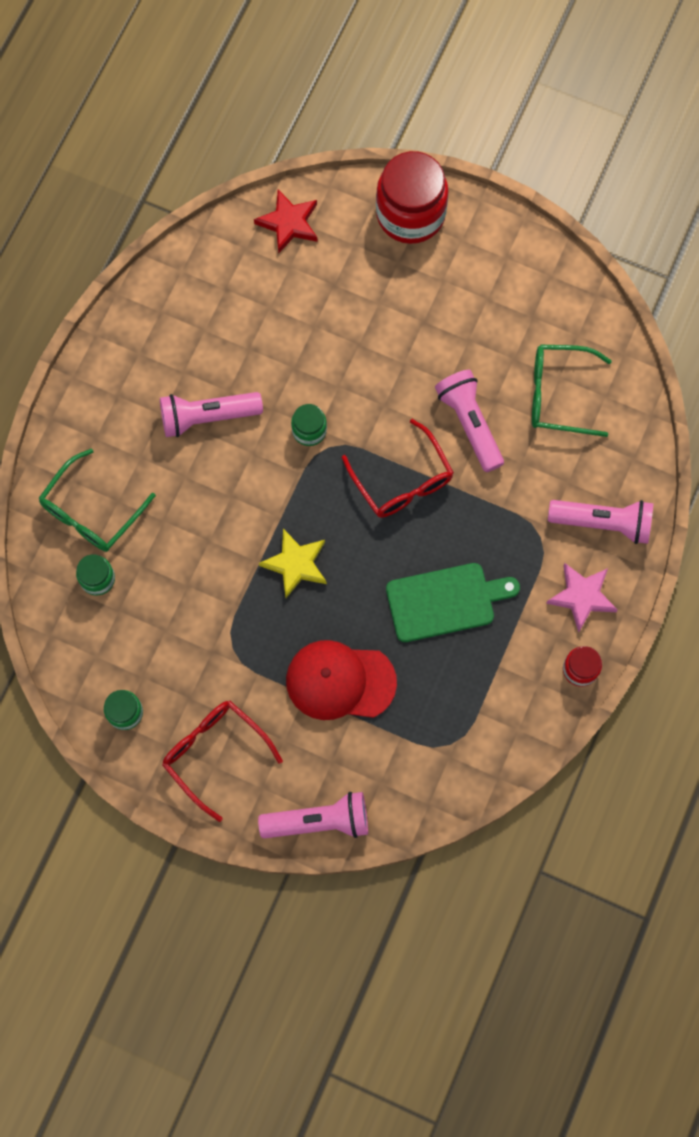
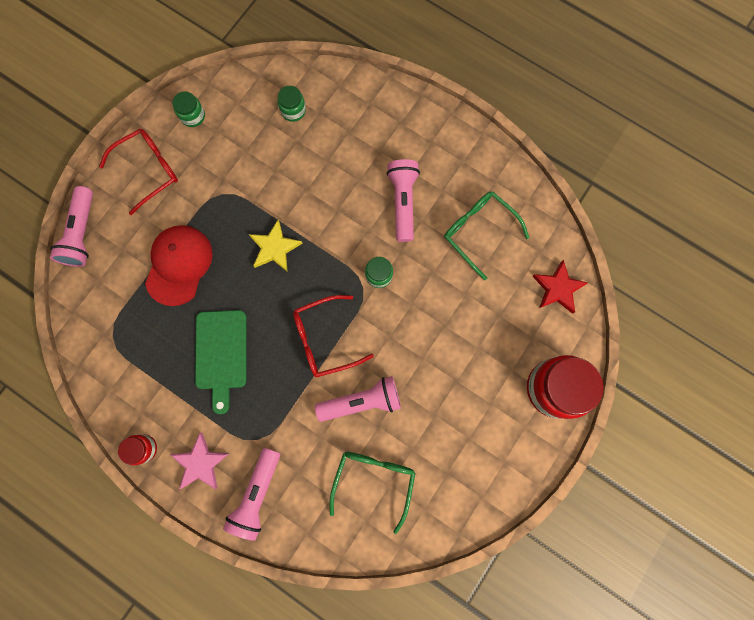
camera: 100 degrees right, 5 degrees up
(91, 511) = (344, 113): green glasses -> green glasses (479, 232)

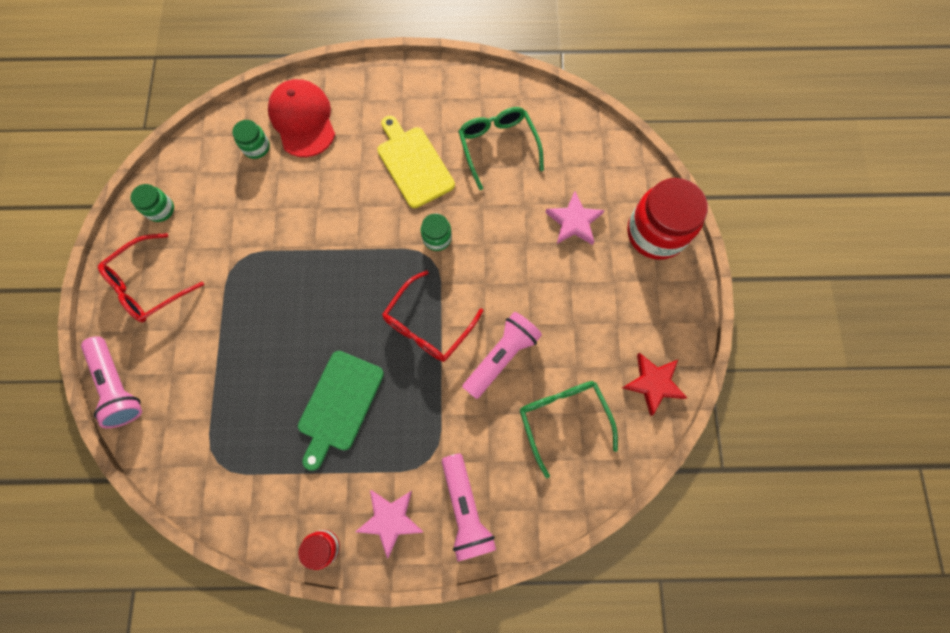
camera: 35 degrees left, 5 degrees down
(148, 171) = (149, 285): red glasses -> red glasses turned 150 degrees counterclockwise
(179, 265) = (240, 351): red cap -> red cap (303, 120)
(221, 354) = (339, 404): green cutting board -> green cutting board turned 60 degrees clockwise
(274, 248) = (323, 276): yellow star -> none
(403, 202) = (413, 164): pink flashlight -> yellow cutting board
(479, 232) = (498, 147): green glasses -> green glasses turned 60 degrees clockwise
(494, 334) = (574, 221): none -> pink star
(558, 288) = (598, 150): red star -> red star (653, 383)

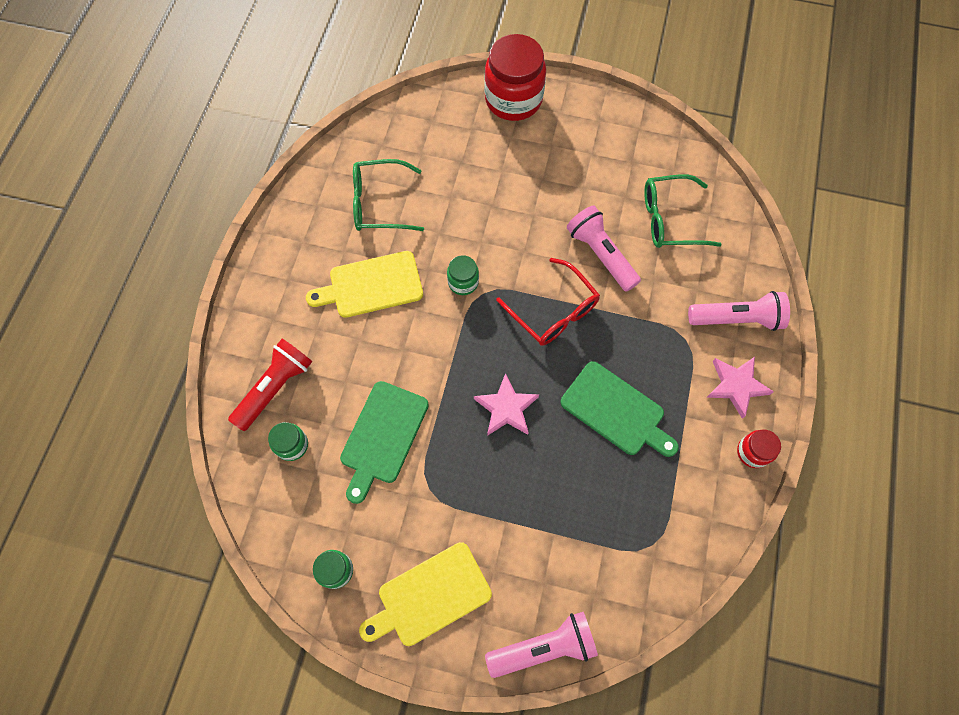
camera: 75 degrees left, 5 degrees down
(149, 285) = (430, 596): red glasses -> yellow cutting board
(276, 212) = (382, 436): none -> green cutting board
(303, 120) = (275, 387): red cap -> red flashlight
(574, 221) = (482, 160): pink star -> pink star (506, 408)
(653, 383) = (652, 142): red star -> none

